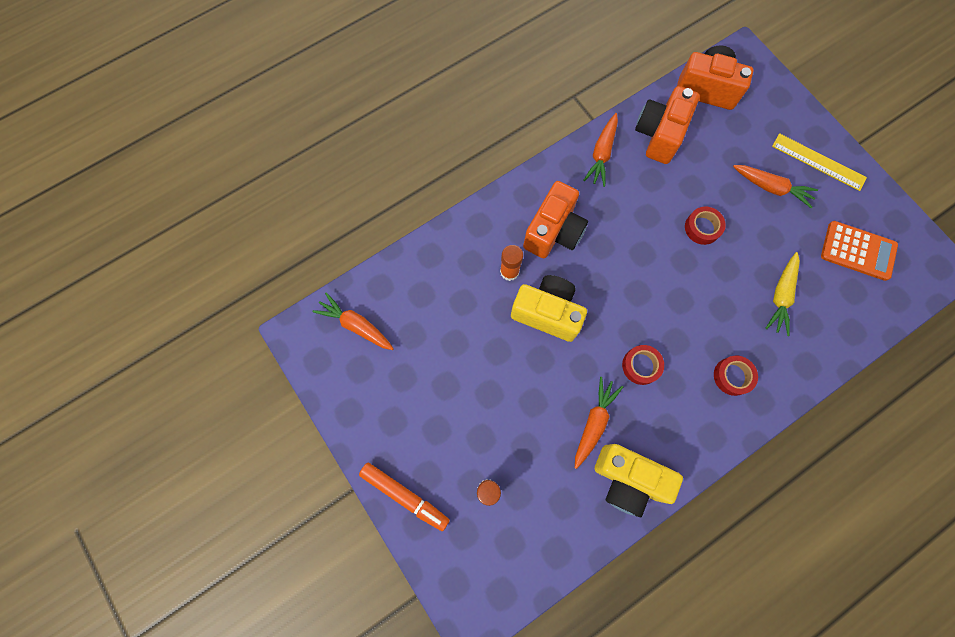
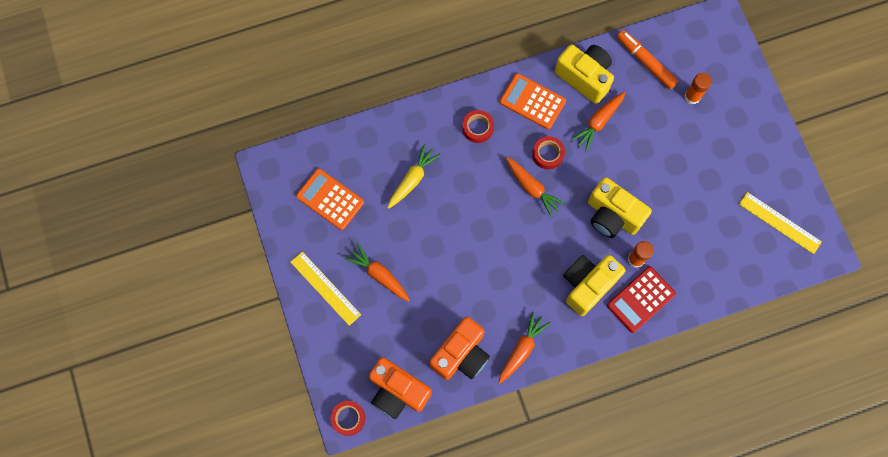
camera: 165 degrees left, 0 degrees up
(355, 325) = (777, 247): orange carrot -> orange carrot (532, 188)
(356, 353) = (779, 223): none -> yellow ruler
(405, 496) = (756, 108): orange marker -> orange marker (645, 62)
(494, 231) = (640, 299): none -> red calculator
(553, 231) = (588, 285): orange camera -> yellow camera
(680, 428) = (532, 101): none -> orange calculator
(702, 228) = (455, 254): red tape -> red tape (348, 418)

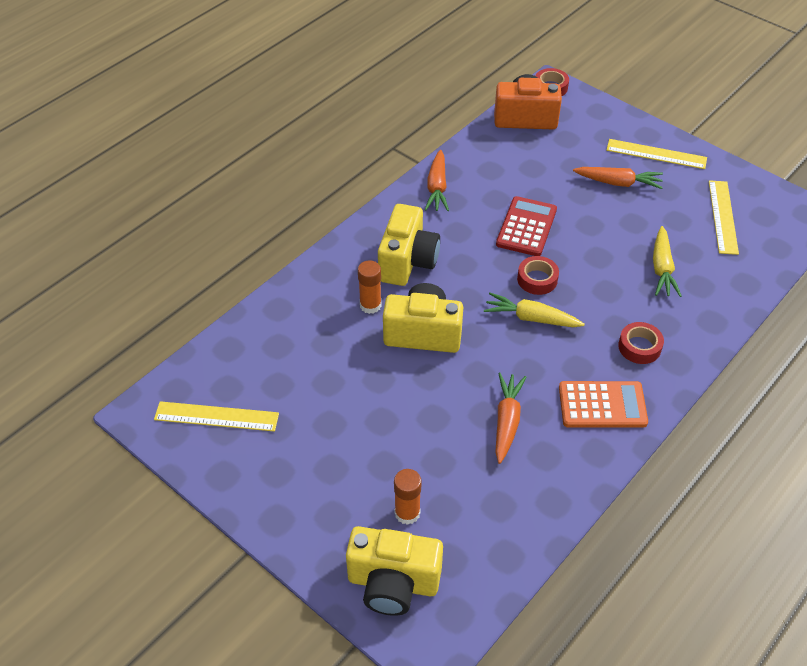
camera: 150 degrees right, 25 degrees down
(330, 199) = (723, 216): orange calculator -> yellow ruler
(461, 354) = (491, 161): orange camera -> none
(532, 188) = (531, 318): orange carrot -> yellow carrot
(548, 154) = (540, 358): red tape -> red tape (537, 279)
(584, 77) = (562, 465): yellow camera -> yellow camera (393, 583)
(640, 299) = (343, 273): red calculator -> red calculator (526, 227)
(645, 62) = (497, 527): orange marker -> none

